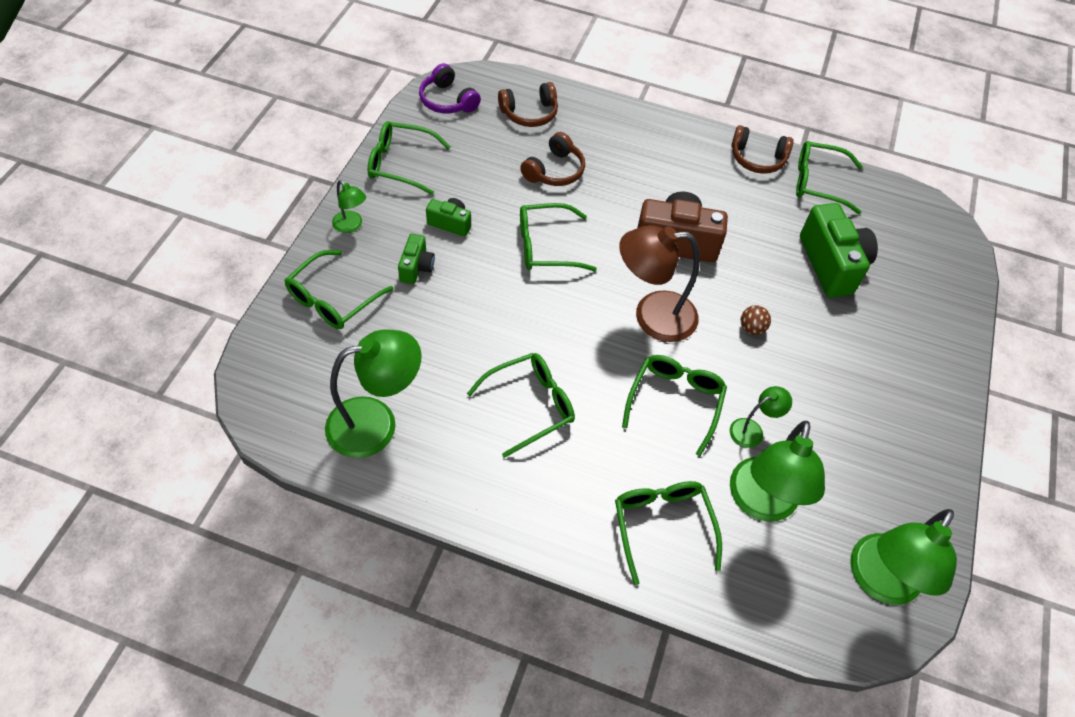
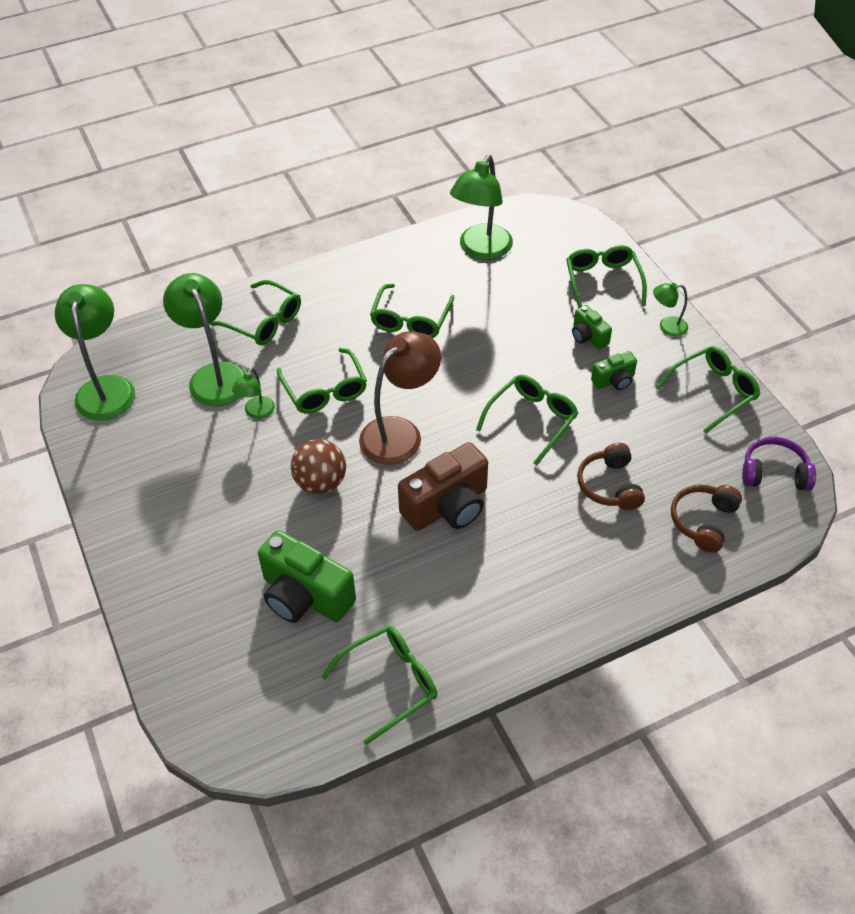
camera: 140 degrees right, 5 degrees down
(751, 328) = (320, 483): brown ball -> brown ball, size x1.83
(757, 158) = (470, 660): brown headphones -> none

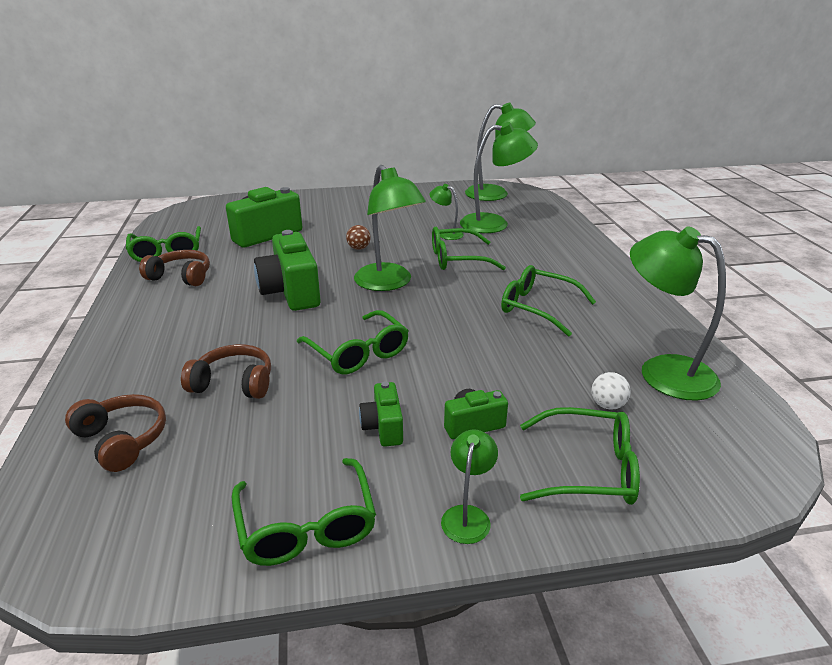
camera: 105 degrees right, 20 degrees down
(264, 322) = (552, 244): green glasses -> none
(320, 483) = (359, 248): brown ball -> brown ball, size x0.55
(400, 432) = (388, 283): brown lamp -> green lamp
(447, 506) = (291, 292): brown camera -> green camera
(449, 627) = (181, 277): none -> brown headphones
(535, 275) = (607, 405): none -> white ball
(774, 473) = (117, 541): purple headphones -> none

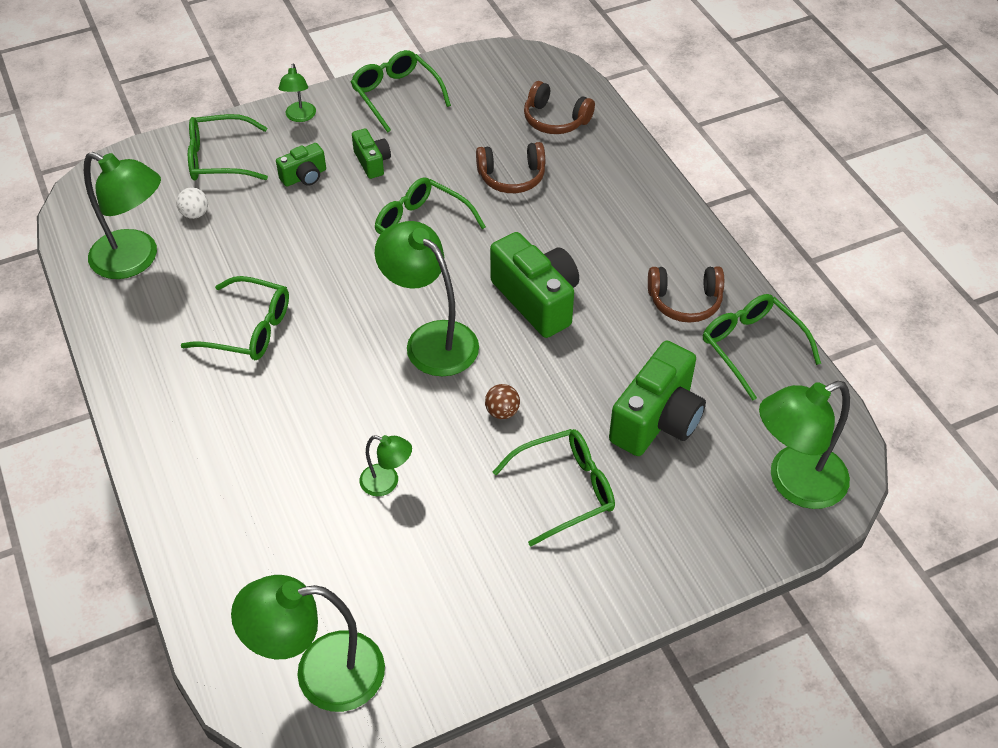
camera: 165 degrees right, 20 degrees up
(457, 259) = (356, 413): green glasses -> green glasses (564, 490)
(494, 223) = (314, 536): green lamp -> green lamp (794, 483)

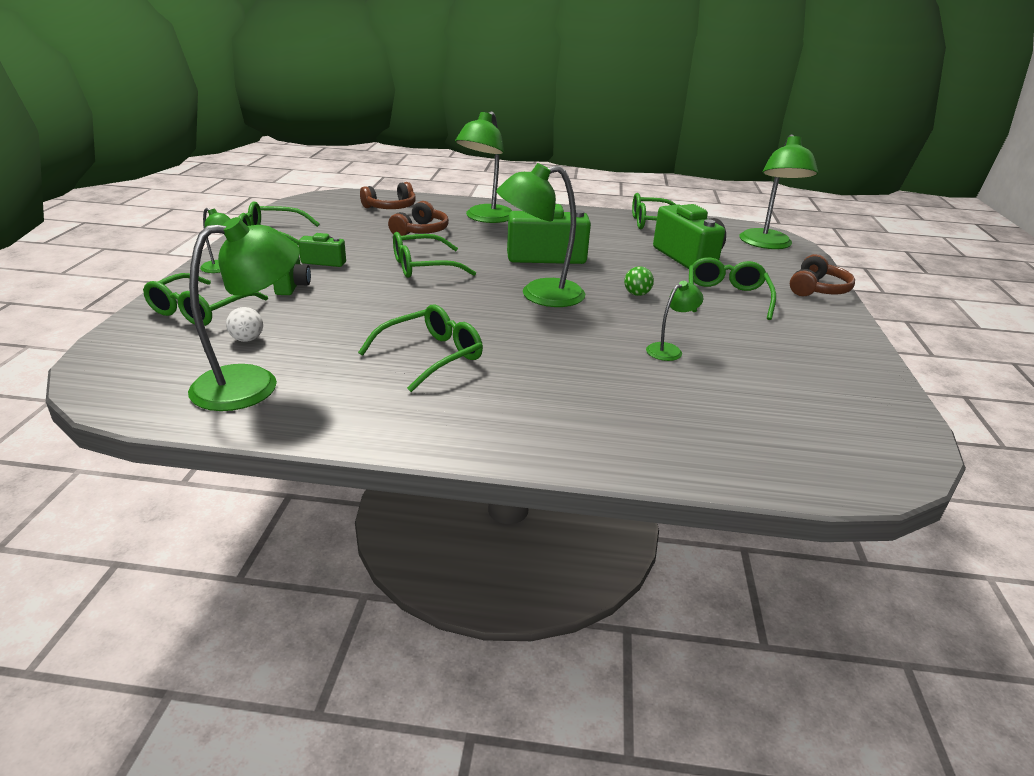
camera: 60 degrees left, 20 degrees down
(321, 673) = (858, 434): green lamp -> green lamp (485, 218)
(502, 411) = (637, 294): brown ball -> green ball
(685, 301) = (599, 226): brown headphones -> brown headphones (817, 289)

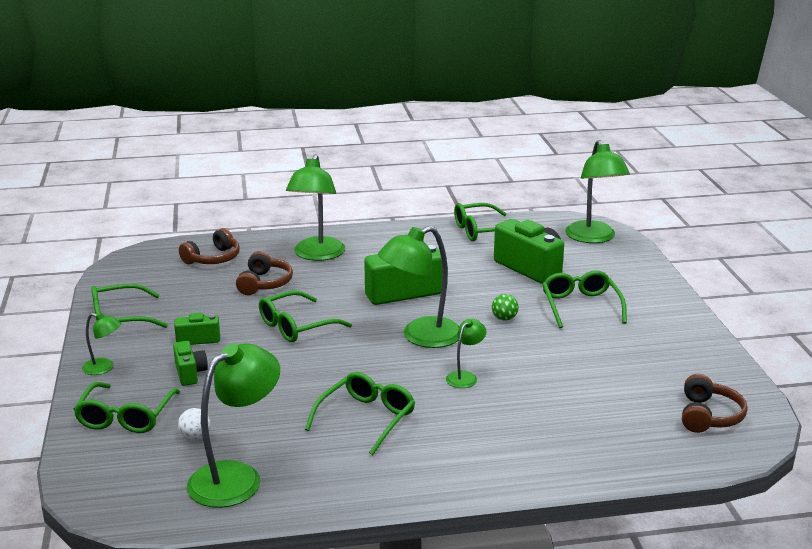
camera: 15 degrees left, 5 degrees down
(669, 350) = (556, 371): green lamp -> green lamp (465, 377)
(817, 289) = (652, 282): brown headphones -> brown headphones (708, 416)

